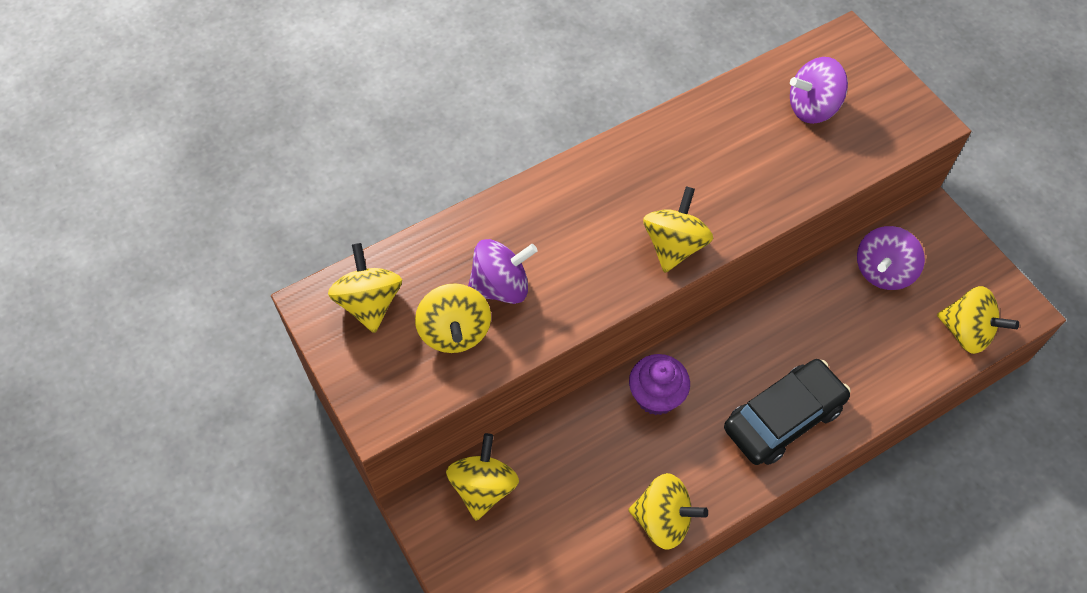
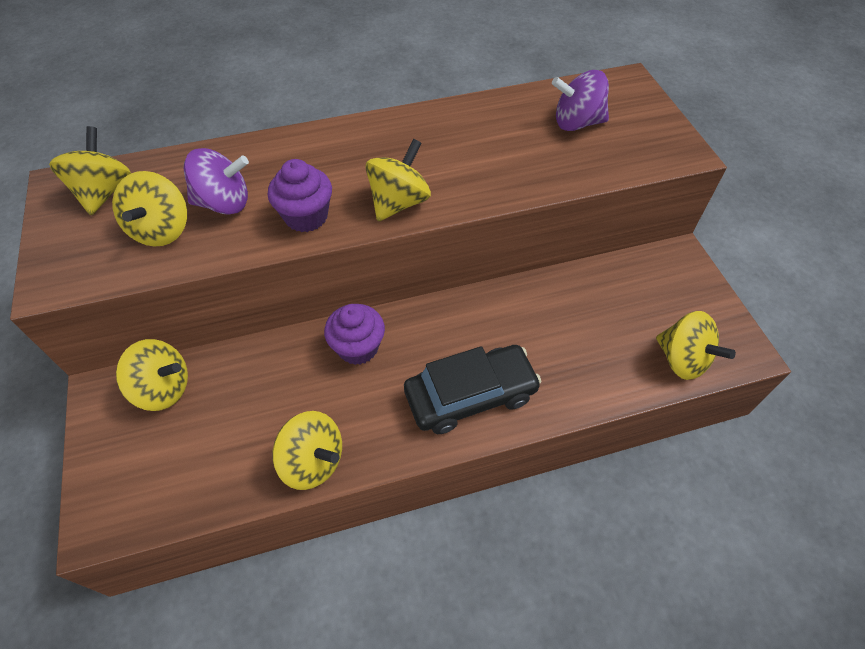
camera: 15 degrees right, 5 degrees down
(483, 487) = (163, 388): yellow spinning top -> yellow spinning top turned 75 degrees clockwise
(591, 283) = (306, 216): none -> purple cupcake
(883, 271) = (614, 289): purple spinning top -> none

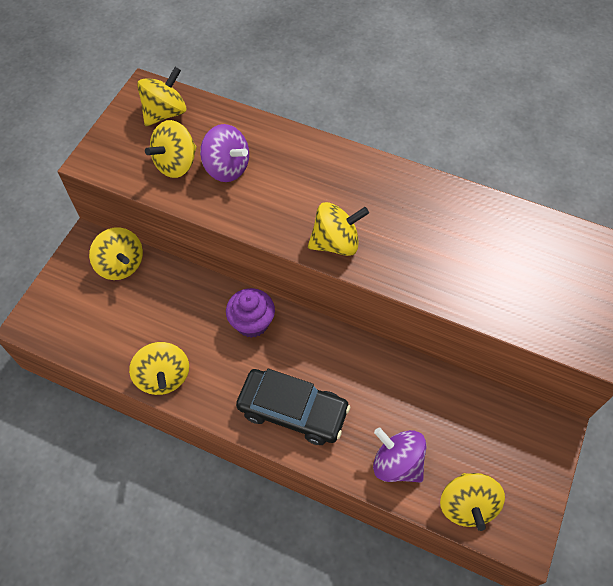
camera: 40 degrees right, 5 degrees up
(306, 216) = (267, 212): purple cupcake -> none
(576, 123) = (534, 264): purple spinning top -> purple spinning top (397, 463)

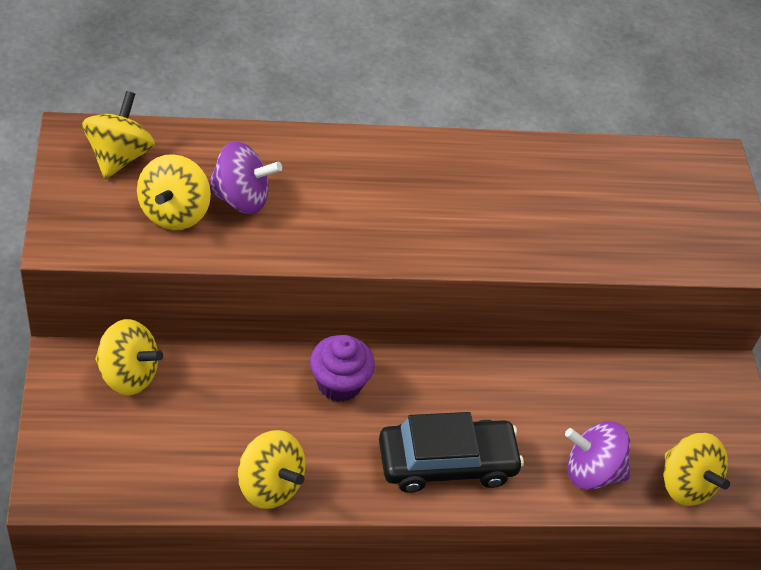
camera: 35 degrees left, 10 degrees down
(336, 243) = (421, 242): yellow spinning top -> none

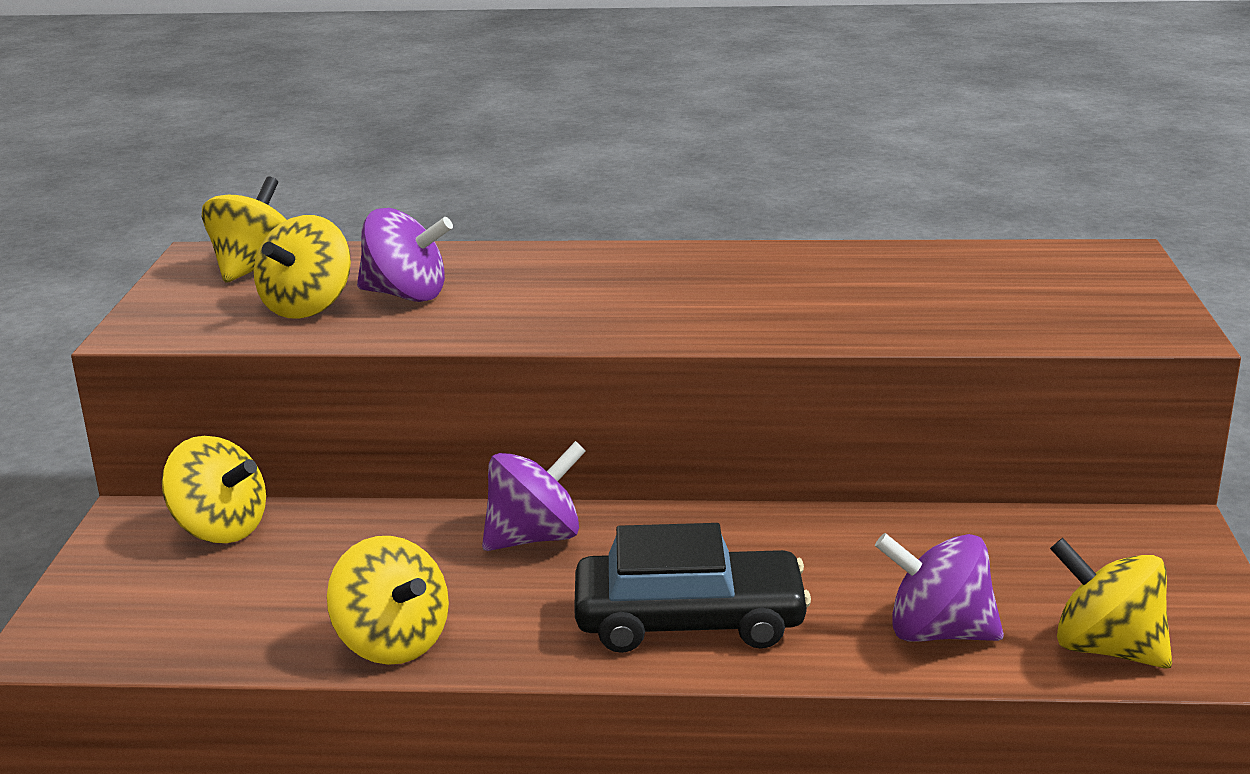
camera: 15 degrees right, 25 degrees down
(339, 383) = (534, 538): purple cupcake -> purple spinning top
(686, 484) = (1106, 649): yellow spinning top -> yellow spinning top turned 150 degrees clockwise

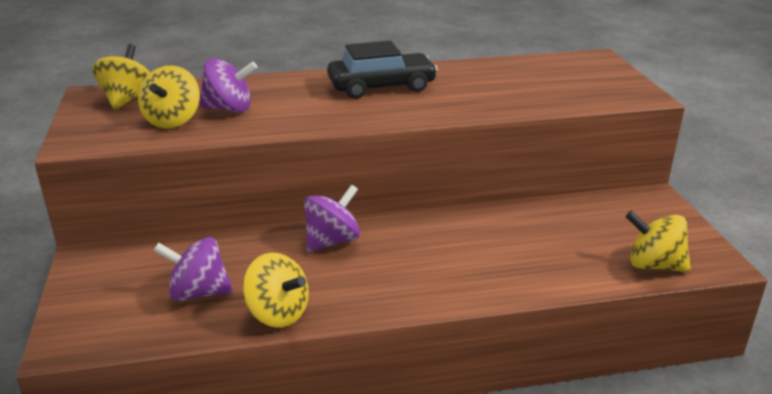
camera: 15 degrees left, 5 degrees up
(220, 529) = (143, 258): yellow spinning top -> none
(689, 621) = (438, 278): black car -> black car (381, 86)
(937, 632) = (568, 267): purple spinning top -> purple spinning top (198, 293)

